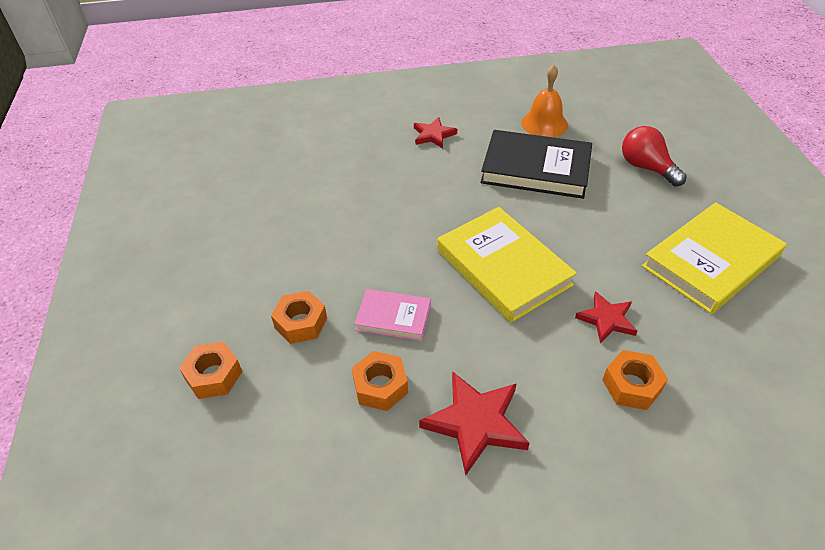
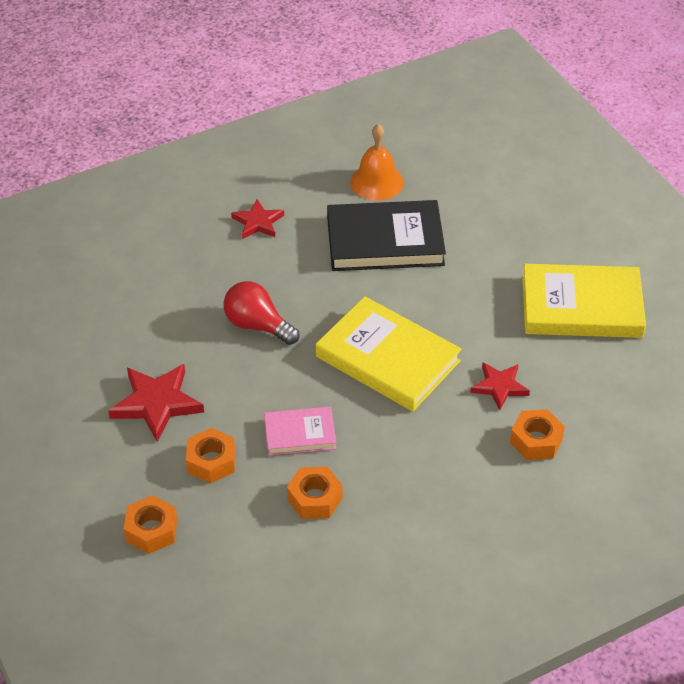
camera: 20 degrees left, 0 degrees up
(476, 423) = (412, 507): red star -> red star (157, 403)
(646, 168) = (499, 215): red light bulb -> red light bulb (257, 325)
(710, 261) = (581, 307): yellow book -> yellow book turned 60 degrees clockwise

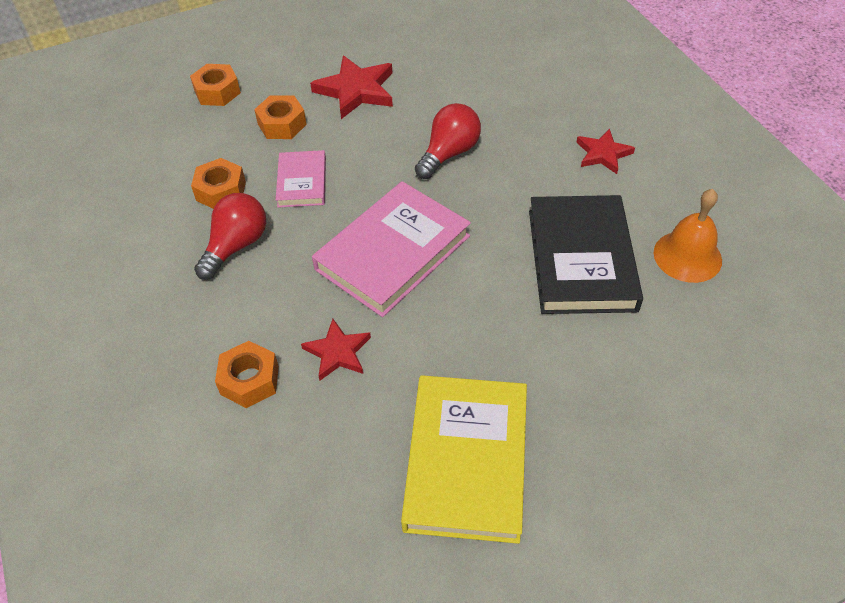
camera: 95 degrees right, 5 degrees up
(387, 359) = (393, 252): yellow book -> pink book
(388, 474) = (236, 246): none -> red light bulb

